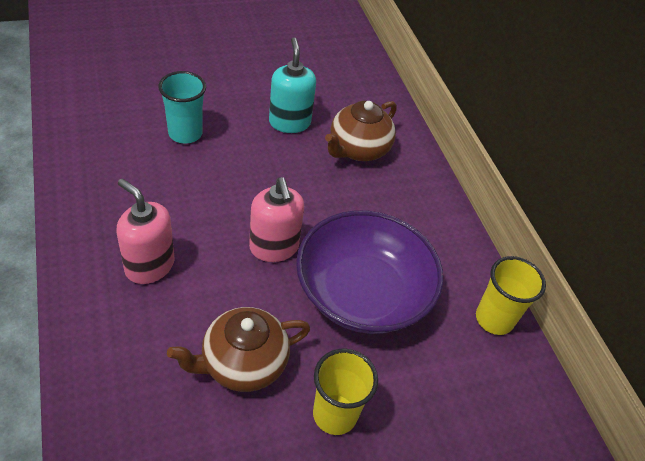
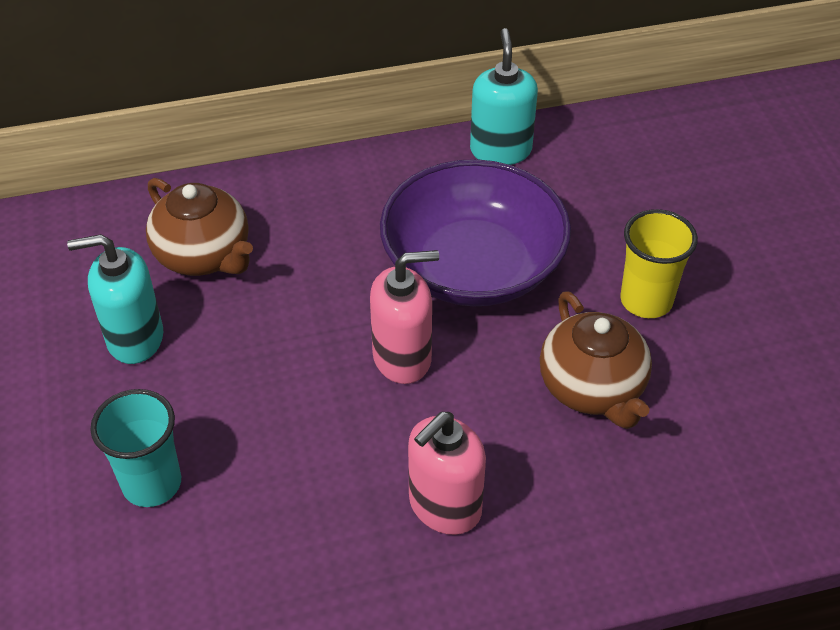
camera: 80 degrees left, 0 degrees up
(494, 319) = (500, 150): yellow cup -> turquoise soap dispenser

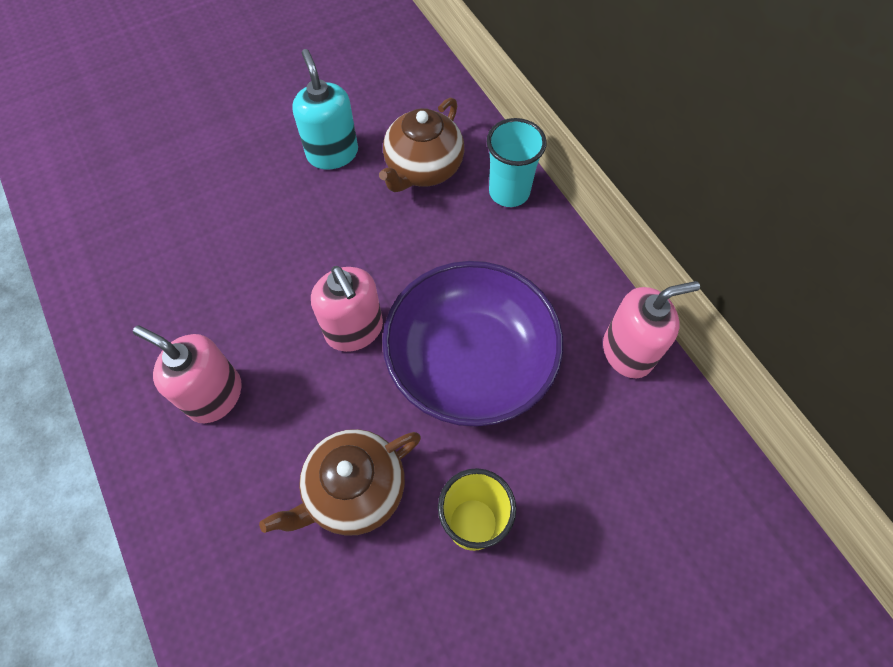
camera: 75 degrees right, 15 degrees up
(152, 483) = (210, 204): turquoise cup -> turquoise cup (509, 192)
(500, 150) = (627, 352): turquoise soap dispenser -> pink soap dispenser

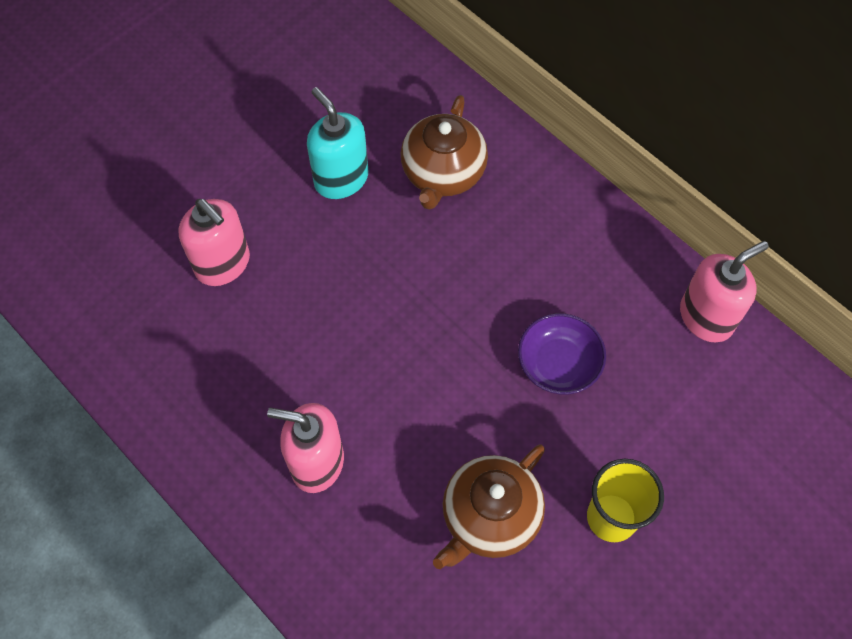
camera: 15 degrees left, 0 degrees up
(354, 330) = (433, 362): pink soap dispenser -> pink soap dispenser (223, 264)
(470, 360) = (558, 363): purple bowl -> purple bowl, size x0.50
(509, 192) = (540, 179): turquoise cup -> none

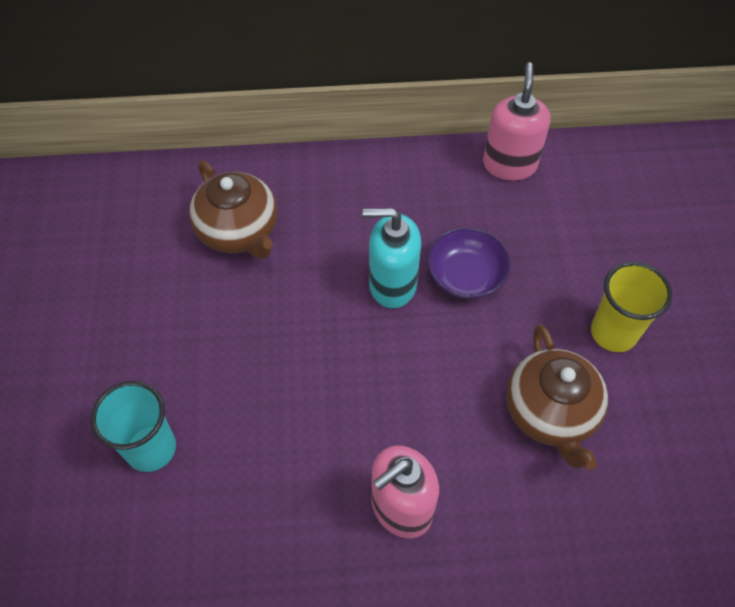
camera: 50 degrees left, 5 degrees down
(223, 264) = (151, 448): pink soap dispenser -> turquoise cup
(341, 179) = (168, 302): turquoise soap dispenser -> turquoise soap dispenser (392, 284)

